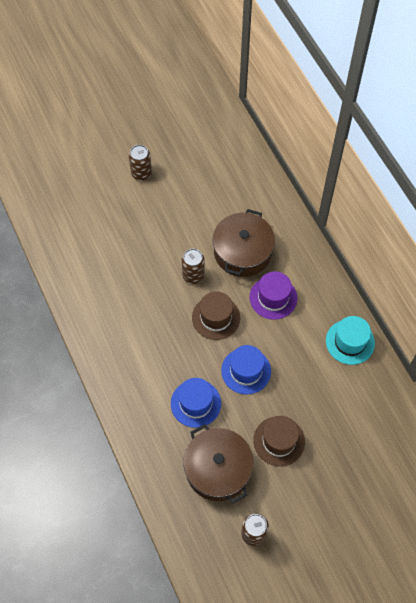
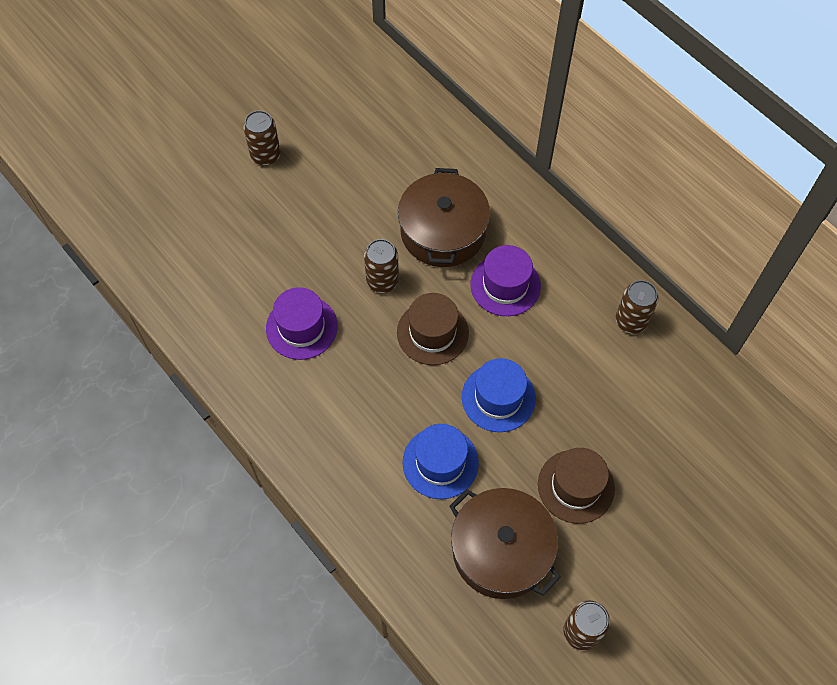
camera: 15 degrees left, 0 degrees up
(132, 293) = (301, 327): none -> purple hat
(350, 342) = (631, 321): turquoise hat -> brown can

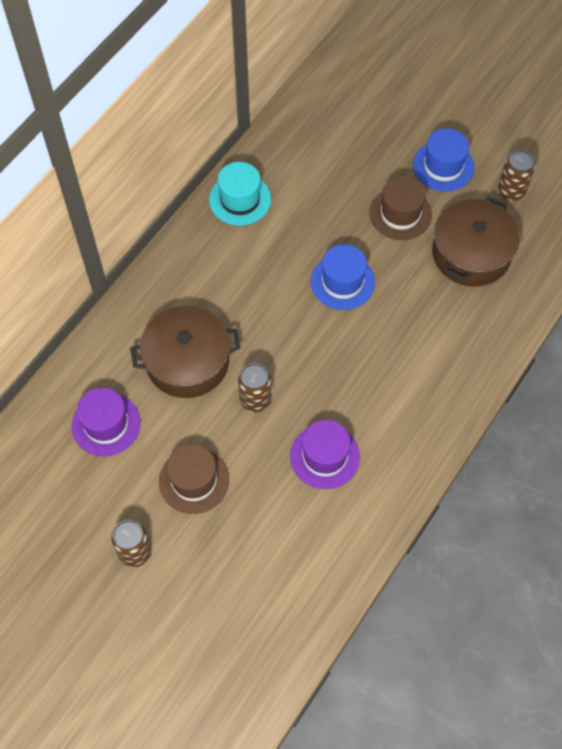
camera: 105 degrees left, 0 degrees up
(432, 332) = (296, 345): brown hat -> brown hat (194, 480)
(440, 462) = (415, 311): blue hat -> blue hat (443, 166)
(505, 285) = (231, 298): purple hat -> purple hat (106, 424)
(631, 321) = (240, 199): brown can -> turquoise hat

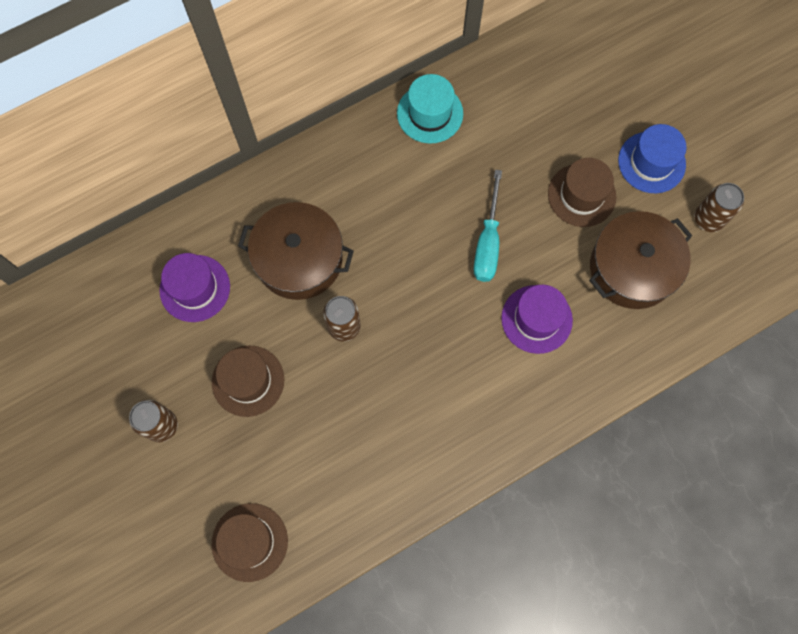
camera: 25 degrees right, 10 degrees up
(265, 613) = (250, 542): none -> brown hat
(324, 456) = (381, 413): purple hat -> purple hat (536, 319)
(342, 282) = (488, 242): blue hat -> turquoise screwdriver

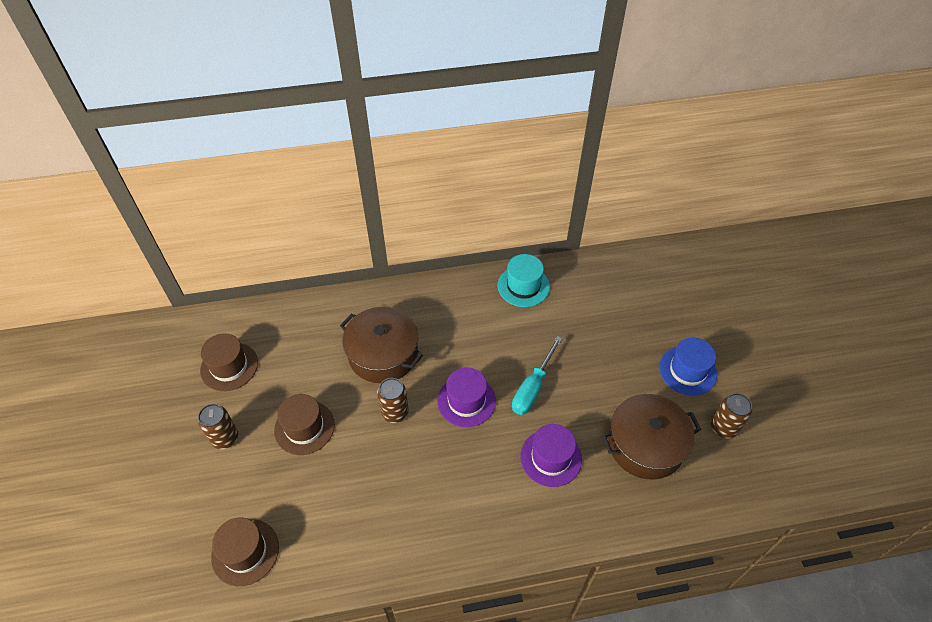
camera: 20 degrees right, 20 degrees down
(195, 288) = (298, 350): purple hat -> purple hat (466, 401)
(581, 195) = (621, 377): brown hat -> brown hat (229, 366)

